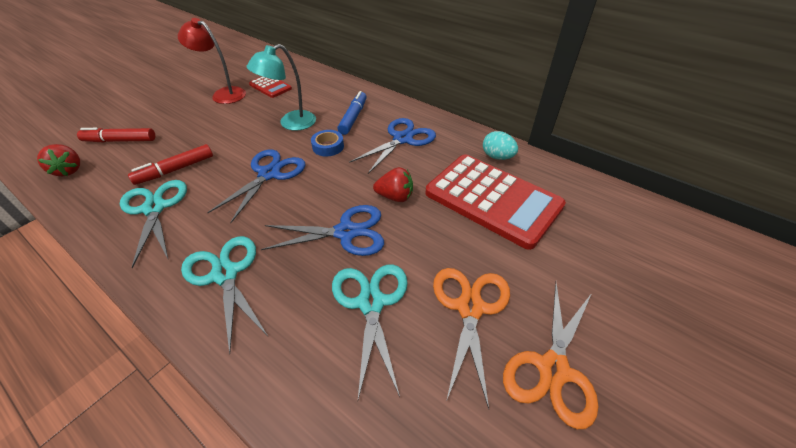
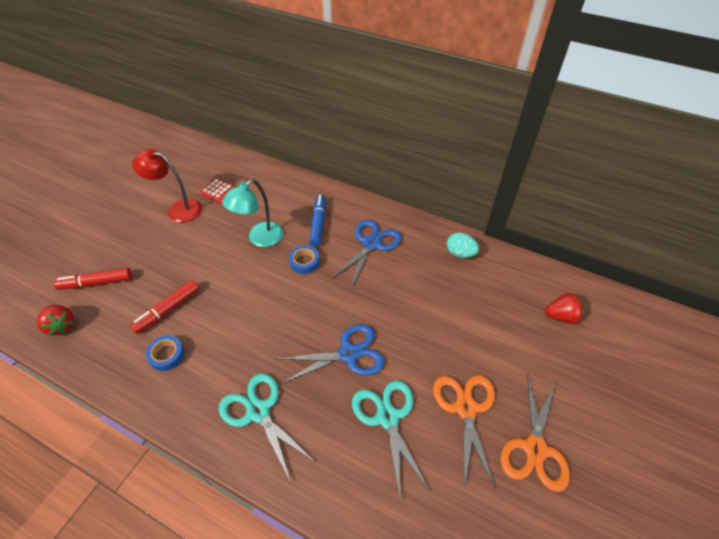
camera: 10 degrees left, 5 degrees up
(155, 208) = (167, 355): turquoise scissors -> blue tape
(269, 174) = (260, 301): blue scissors -> none
(395, 197) = (380, 310): red strawberry -> red strawberry (561, 316)
(493, 200) = (464, 301): red calculator -> none

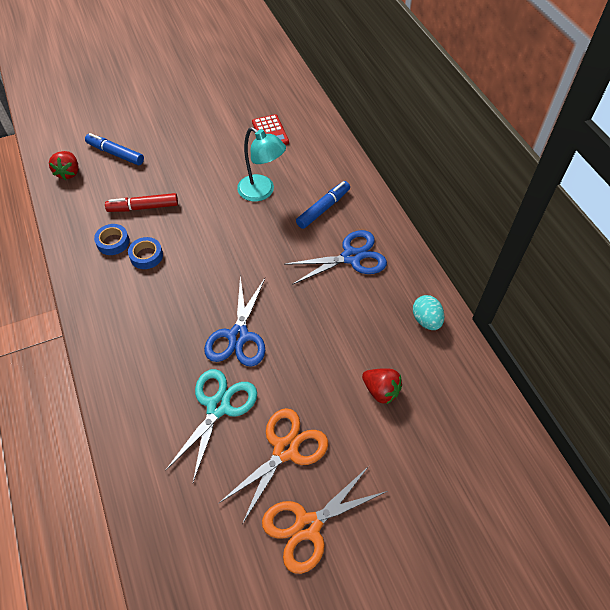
camera: 40 degrees right, 5 degrees up
(96, 283) = (115, 153): red marker -> blue marker
(178, 209) = (223, 126): red lamp -> none
(258, 411) = (134, 329): turquoise scissors -> none
(260, 239) = (262, 192): turquoise lamp -> turquoise lamp turned 135 degrees counterclockwise
(304, 262) = (278, 236): blue tape -> blue tape (146, 256)
(348, 354) = (238, 336): blue scissors -> blue scissors turned 75 degrees clockwise
(561, 316) = (461, 446): red strawberry -> red strawberry (381, 391)

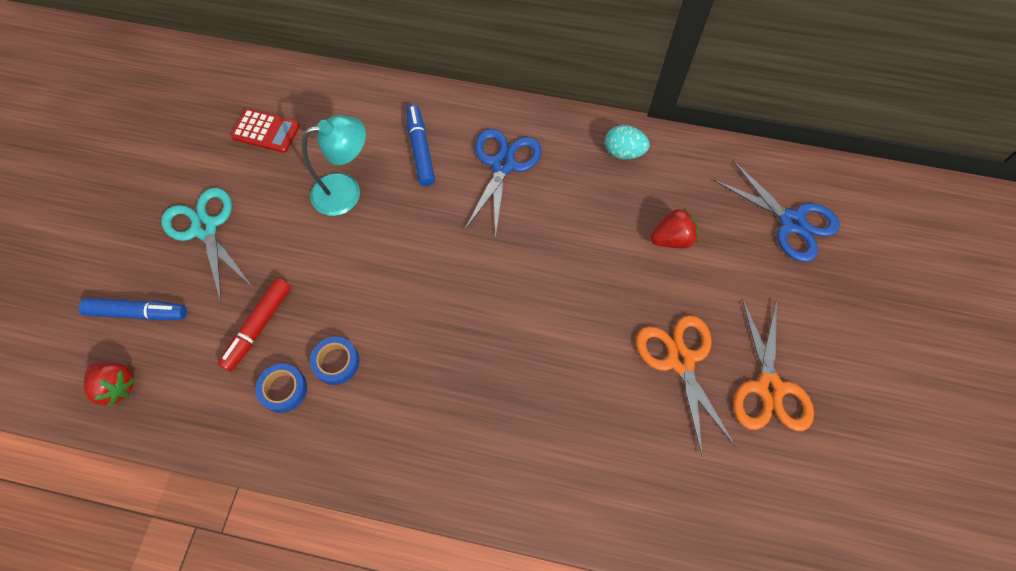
camera: 55 degrees left, 10 degrees up
(115, 153) = (138, 312): blue marker -> blue marker turned 150 degrees counterclockwise
(218, 406) = (592, 396): turquoise scissors -> turquoise scissors (205, 228)
(238, 336) = (520, 327): blue scissors -> blue scissors (791, 222)

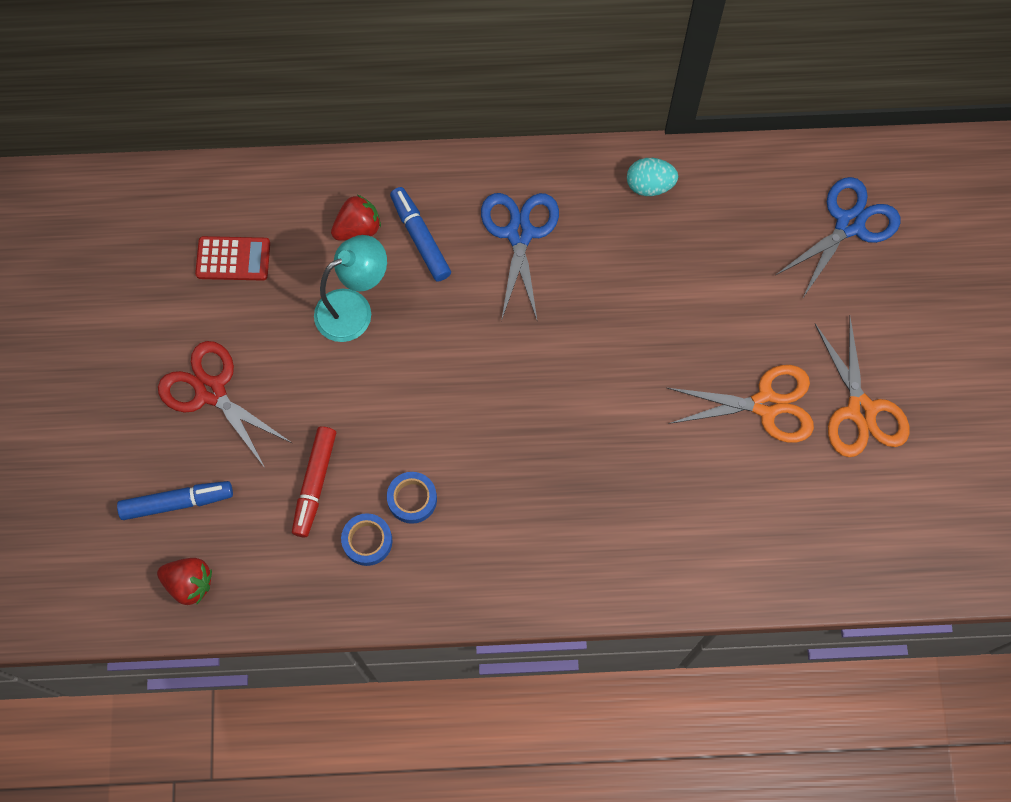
camera: 15 degrees left, 5 degrees up
(205, 228) = (211, 391): turquoise scissors -> red scissors
(672, 239) = (727, 275): red strawberry -> red strawberry (358, 228)
(680, 360) = (766, 405): orange scissors -> orange scissors turned 120 degrees clockwise
(791, 222) = (849, 224): blue scissors -> blue scissors turned 75 degrees counterclockwise

